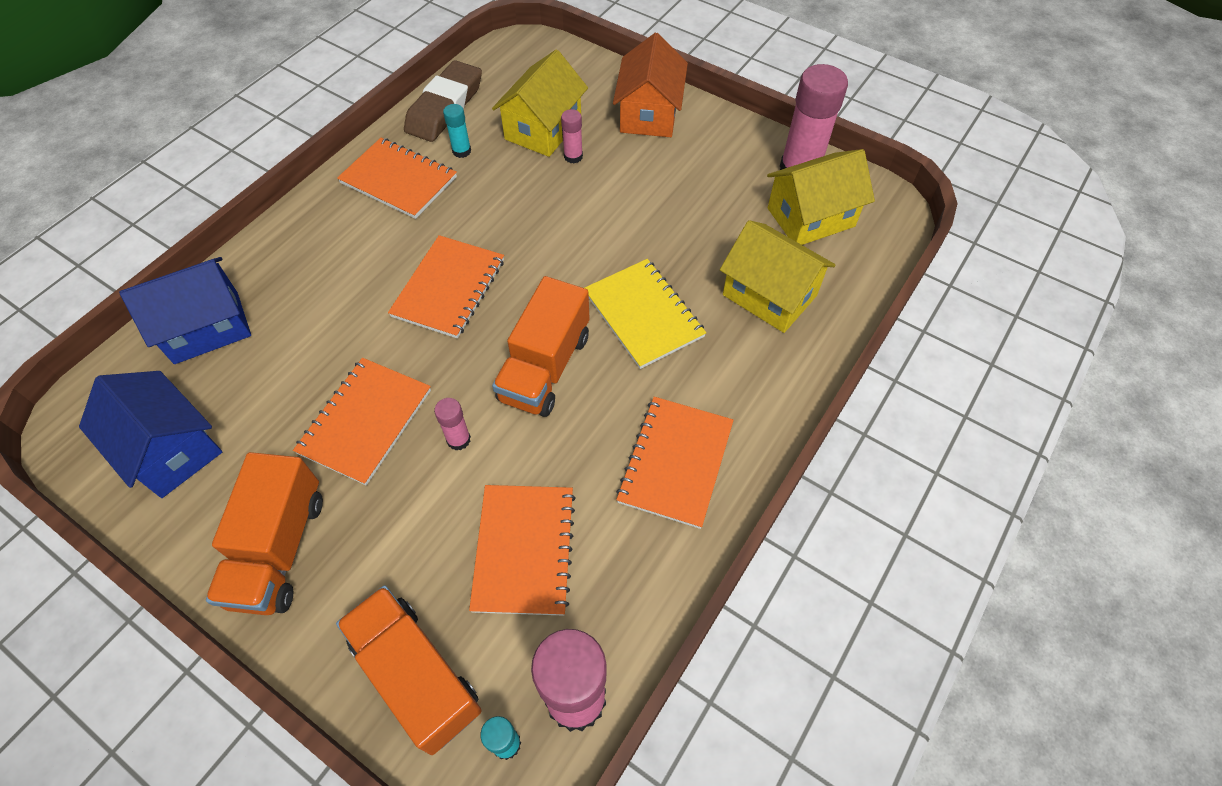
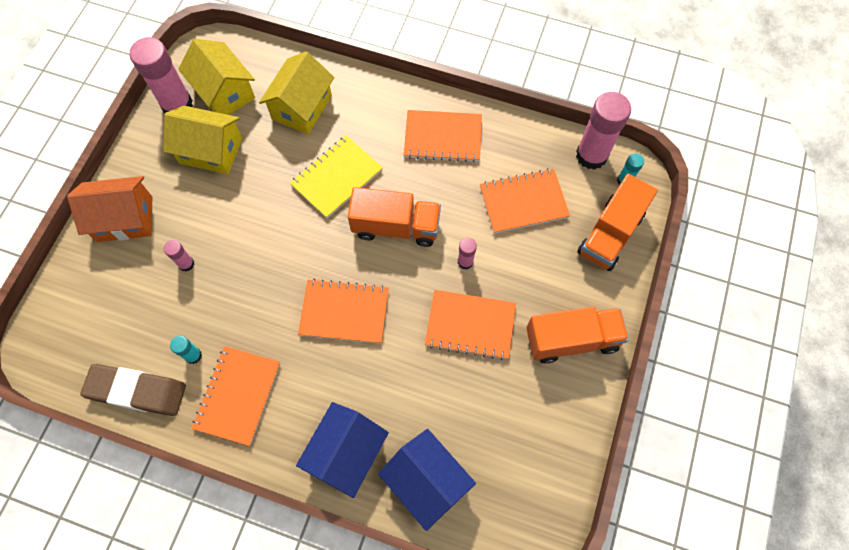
camera: 105 degrees left, 10 degrees up
(170, 449) = (532, 448): blue house -> blue house (346, 453)
(543, 129) = (155, 297): yellow house -> yellow house (211, 151)

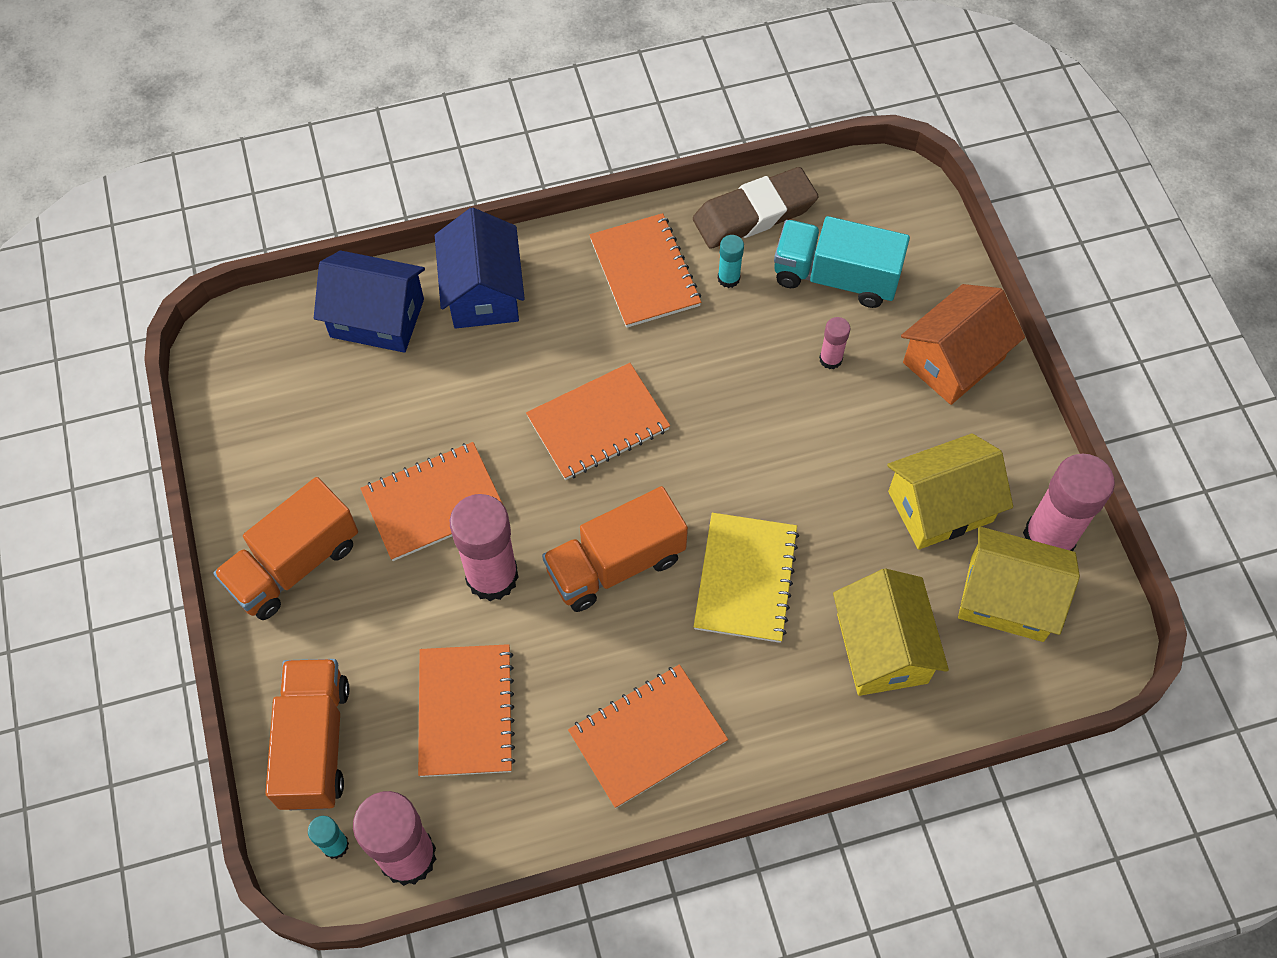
camera: 145 degrees right, 5 degrees down
(134, 312) = (835, 277): none -> turquoise truck
(465, 262) = (492, 576): pink glue stick -> pink glue stick, size x2.12
(523, 202) = (466, 711): orange notebook -> orange notebook turned 45 degrees counterclockwise

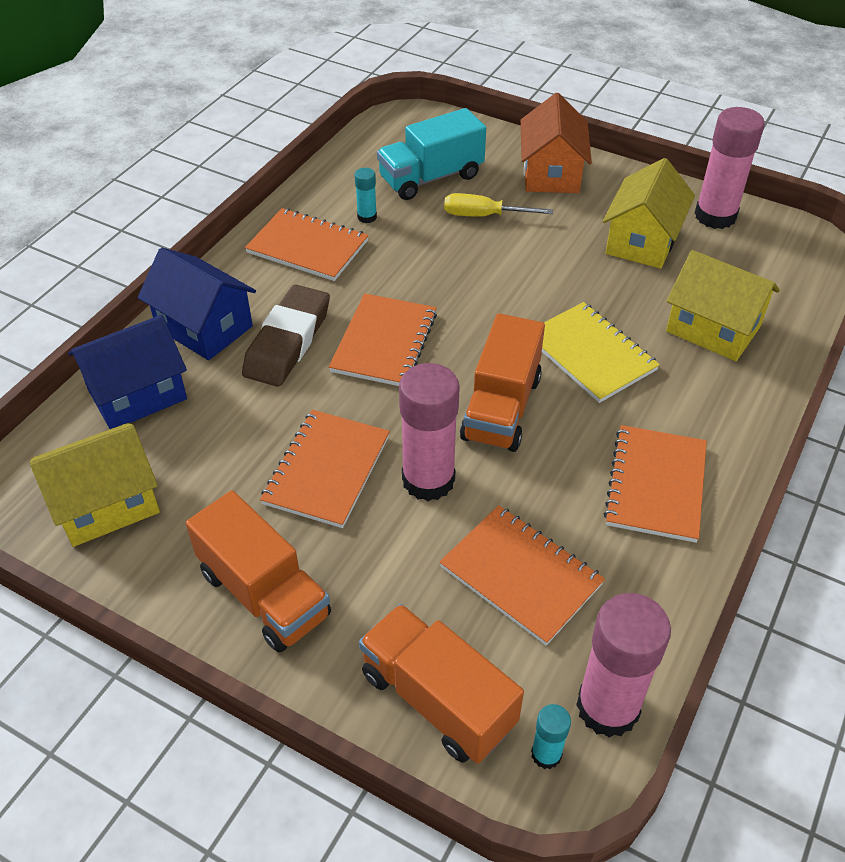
camera: 45 degrees left, 15 degrees down
(294, 564) = (264, 594): orange truck -> orange truck turned 45 degrees counterclockwise
(754, 214) = (340, 178): brown eraser -> brown eraser (288, 341)
(830, 359) = (483, 216): pink glue stick -> yellow screwdriver
(1007, 598) = (737, 257): yellow house -> yellow house (106, 504)

